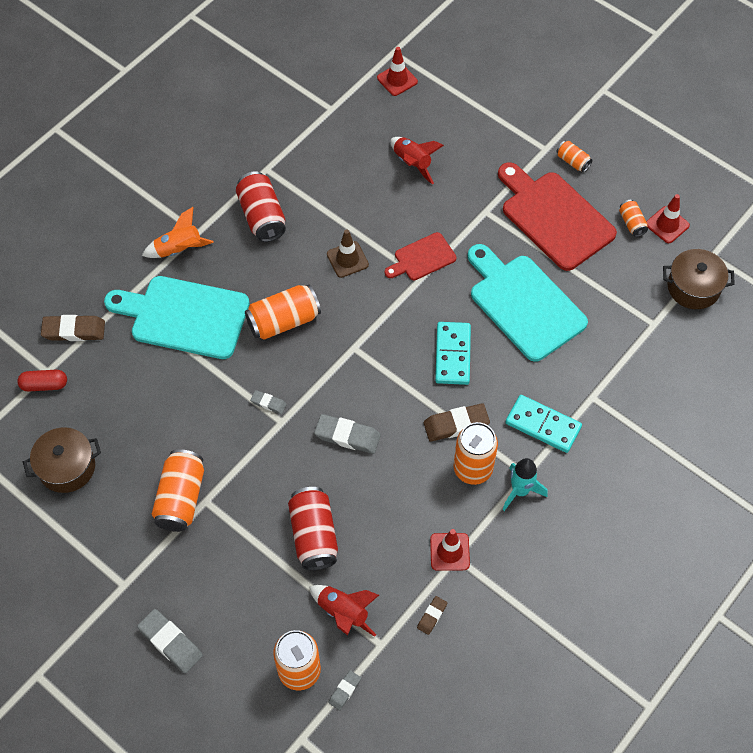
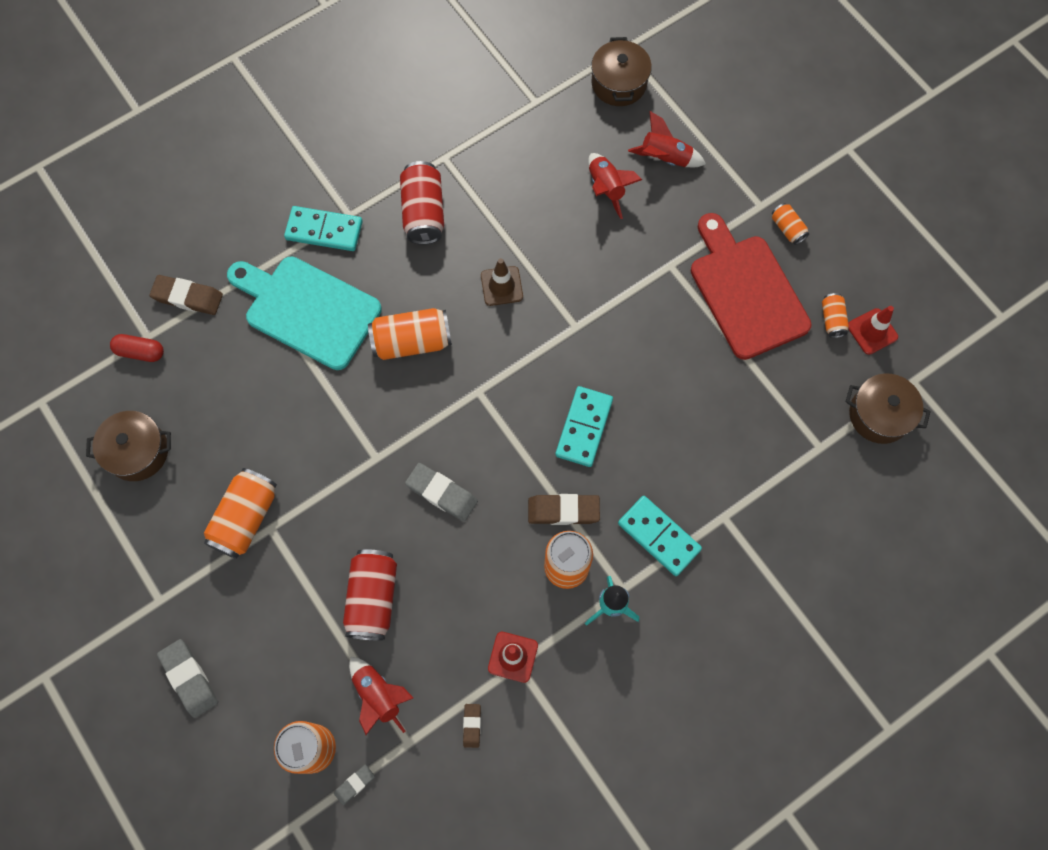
camera: 15 degrees right, 10 degrees up
(179, 249) = (324, 230): orange rocket -> turquoise domino
(268, 403) = (368, 433): grey eraser -> none
(397, 80) = (619, 83): red traffic cone -> brown pot
(422, 258) = (584, 304): red cutting board -> none
(432, 616) = (472, 725): brown eraser -> brown eraser turned 45 degrees counterclockwise
(454, 129) = (665, 158): none -> red rocket
(524, 303) = (681, 386): turquoise cutting board -> none

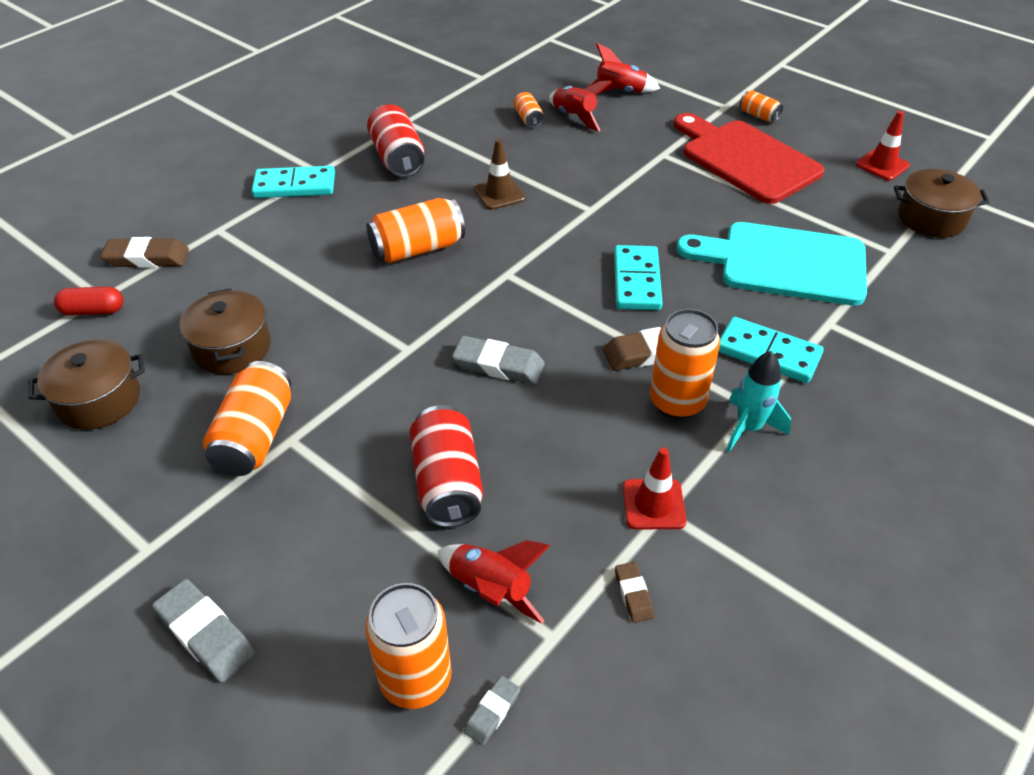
camera: 15 degrees left, 25 degrees down
(307, 309) = (291, 244): turquoise cutting board -> turquoise cutting board (784, 263)
(619, 83) = (554, 57): brown pot -> brown pot (232, 348)
(832, 319) = (839, 164): orange can -> orange can (528, 119)

